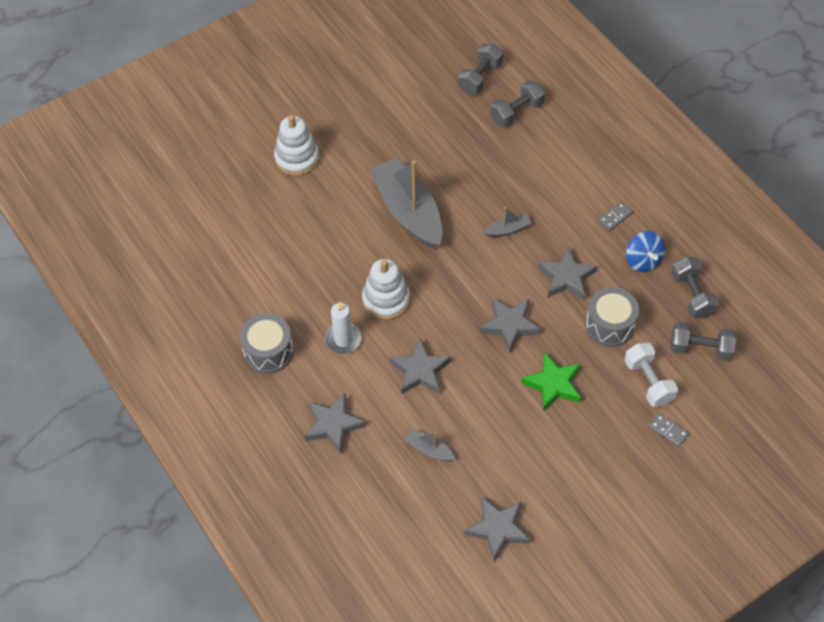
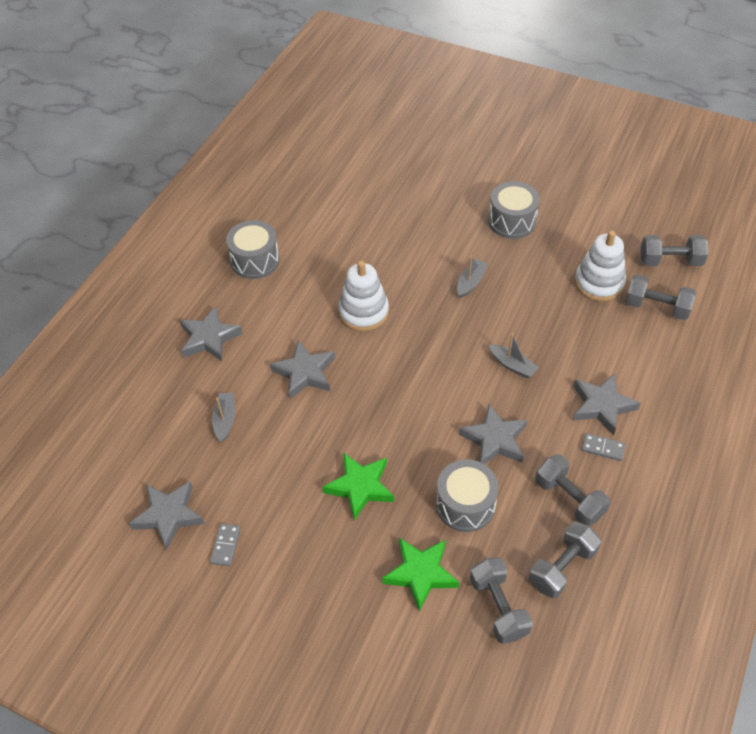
camera: 60 degrees right, 5 degrees down
(297, 158) = (464, 183): white stacking toy -> white stacking toy (599, 283)
(343, 339) = (300, 303): white candle -> none
(365, 149) = (512, 221): none -> grey drum
(408, 211) = (471, 282): grey boat -> grey boat, size x0.42
(510, 325) = (403, 419): grey star -> grey star (602, 406)
(642, 260) = (569, 499): blue spinning top -> grey dumbbell
(648, 382) = (420, 574): white dumbbell -> green star
(668, 431) = (372, 622): grey domino -> grey domino (225, 545)

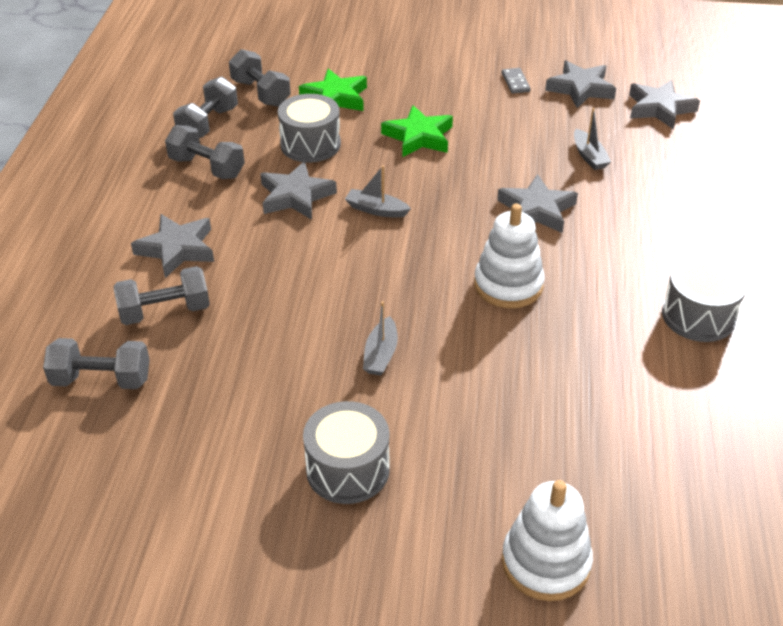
camera: 160 degrees right, 10 degrees down
(209, 338) = (673, 219): grey star -> grey star (659, 108)
(512, 365) = (293, 267): grey boat -> grey boat (376, 210)
(599, 283) = (190, 396): white stacking toy -> white stacking toy (545, 562)
(603, 448) = (174, 212): grey domino -> none
(670, 261) = (74, 459): grey dumbbell -> grey dumbbell (165, 311)

